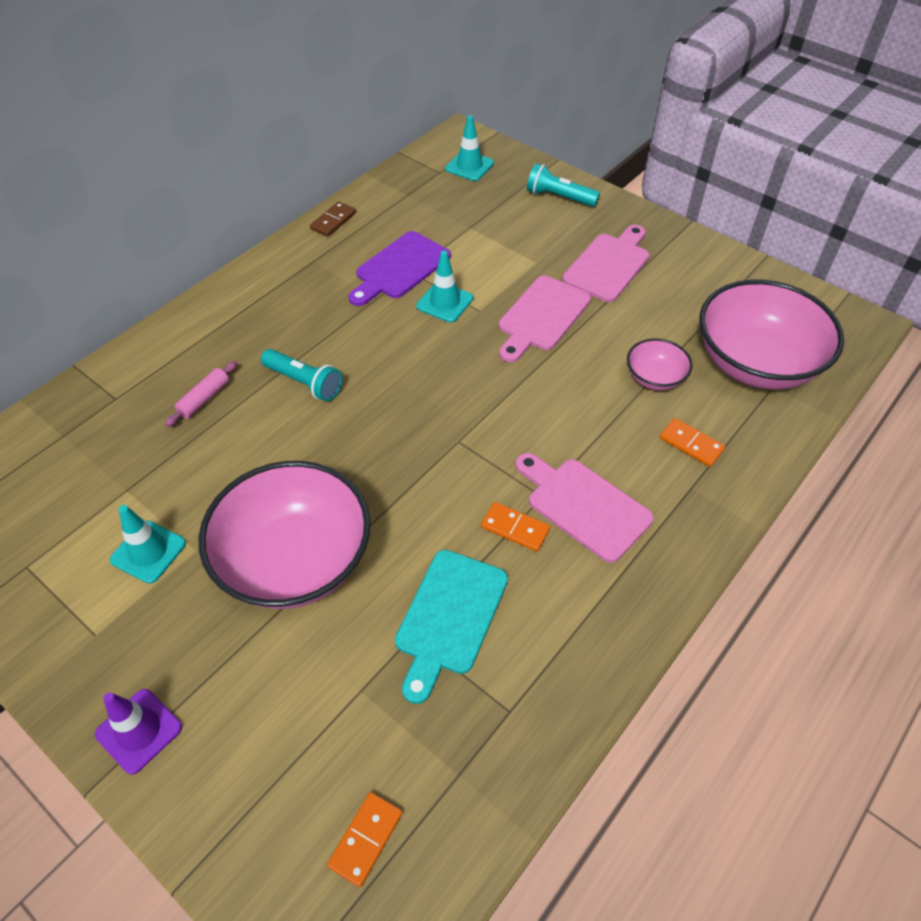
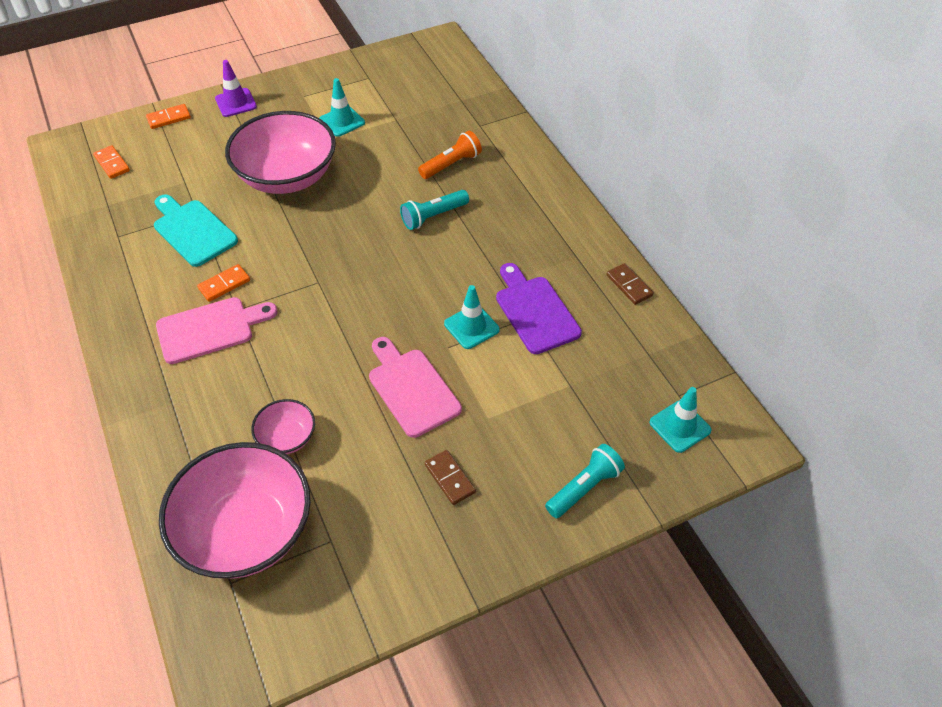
camera: 115 degrees right, 0 degrees up
(204, 399) = (451, 164): pink rolling pin -> orange flashlight
(608, 265) = (449, 478): pink cutting board -> brown domino
(691, 444) = (206, 425): orange domino -> orange domino (169, 118)

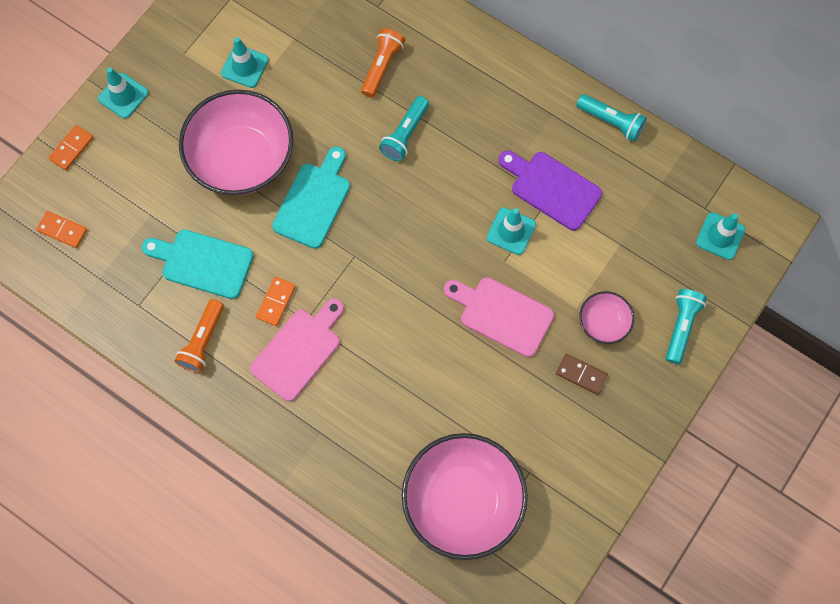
camera: 30 degrees left, 20 degrees up
(141, 284) = (203, 341): none -> orange flashlight
(236, 103) = (123, 96): purple traffic cone -> turquoise traffic cone
(287, 437) = (436, 410): pink bowl -> pink bowl (603, 323)
(318, 229) = (314, 201): none -> turquoise cutting board
(629, 285) = (611, 122): brown domino -> turquoise flashlight

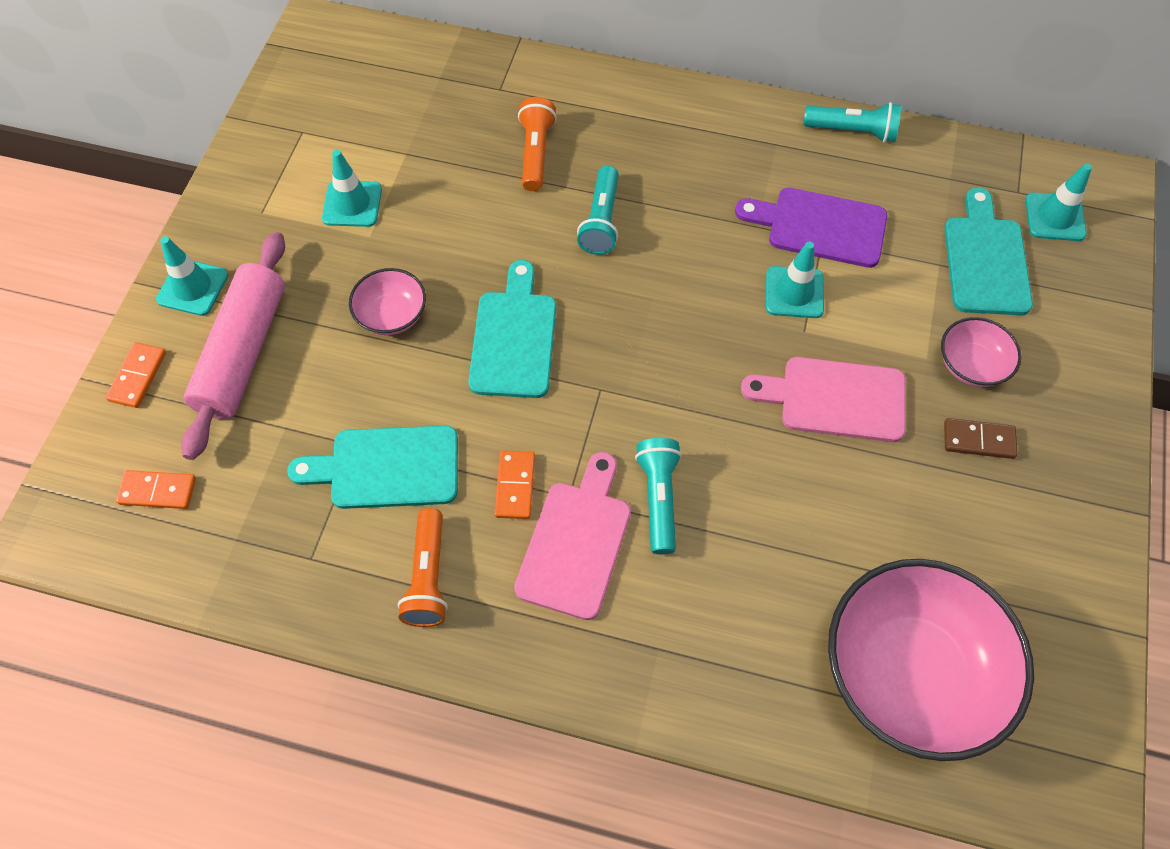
camera: 20 degrees left, 10 degrees down
(140, 153) = (243, 352): none -> pink rolling pin
(242, 158) = (392, 315): pink bowl -> pink bowl, size x0.47
(653, 251) = (985, 260): none -> turquoise cutting board
(681, 327) = (1071, 338): turquoise flashlight -> turquoise flashlight (659, 498)

